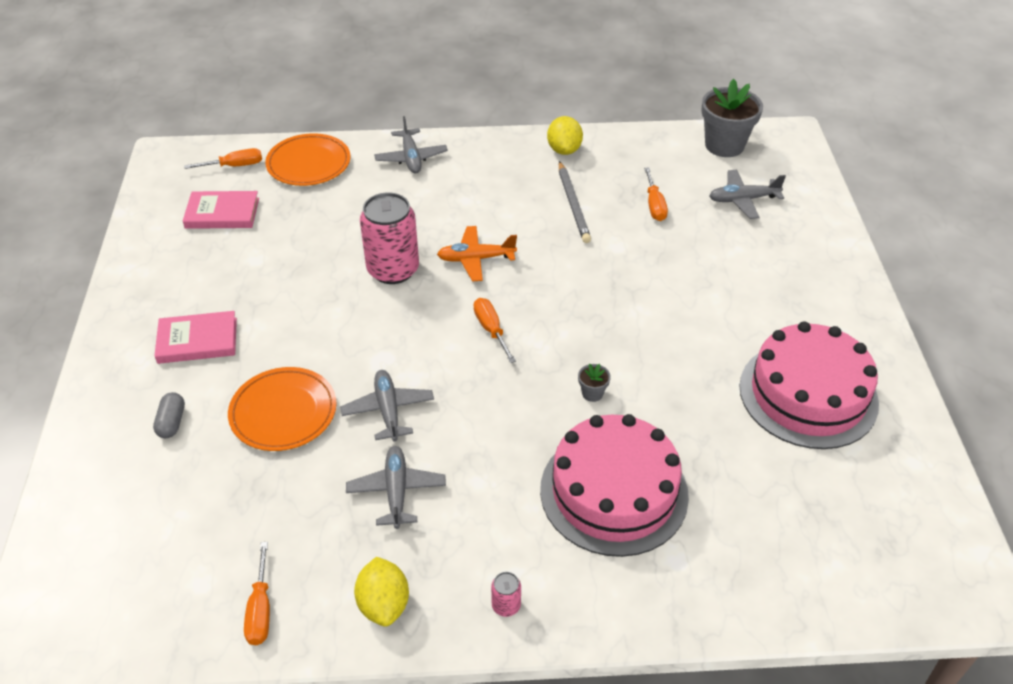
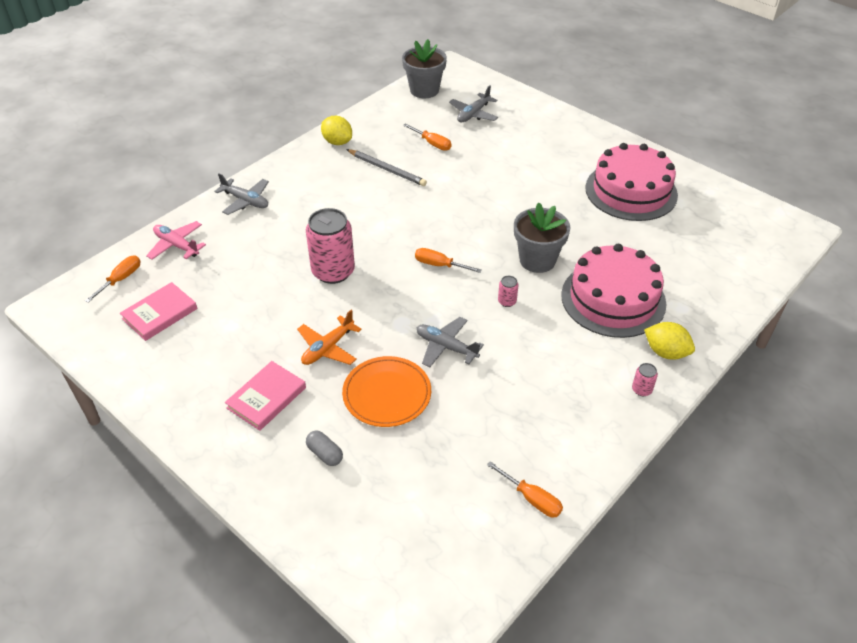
camera: 45 degrees left, 0 degrees up
(309, 163) = (177, 245): orange plate -> pink plane
(384, 604) = (587, 440): yellow lemon -> yellow lemon (666, 352)
(396, 491) = (512, 383): grey plane -> none
(476, 259) = (374, 233): orange plane -> orange plane (328, 348)
(503, 411) = (507, 301): none -> pink can
(592, 393) = (537, 260): grey flower pot -> grey flower pot, size x2.33

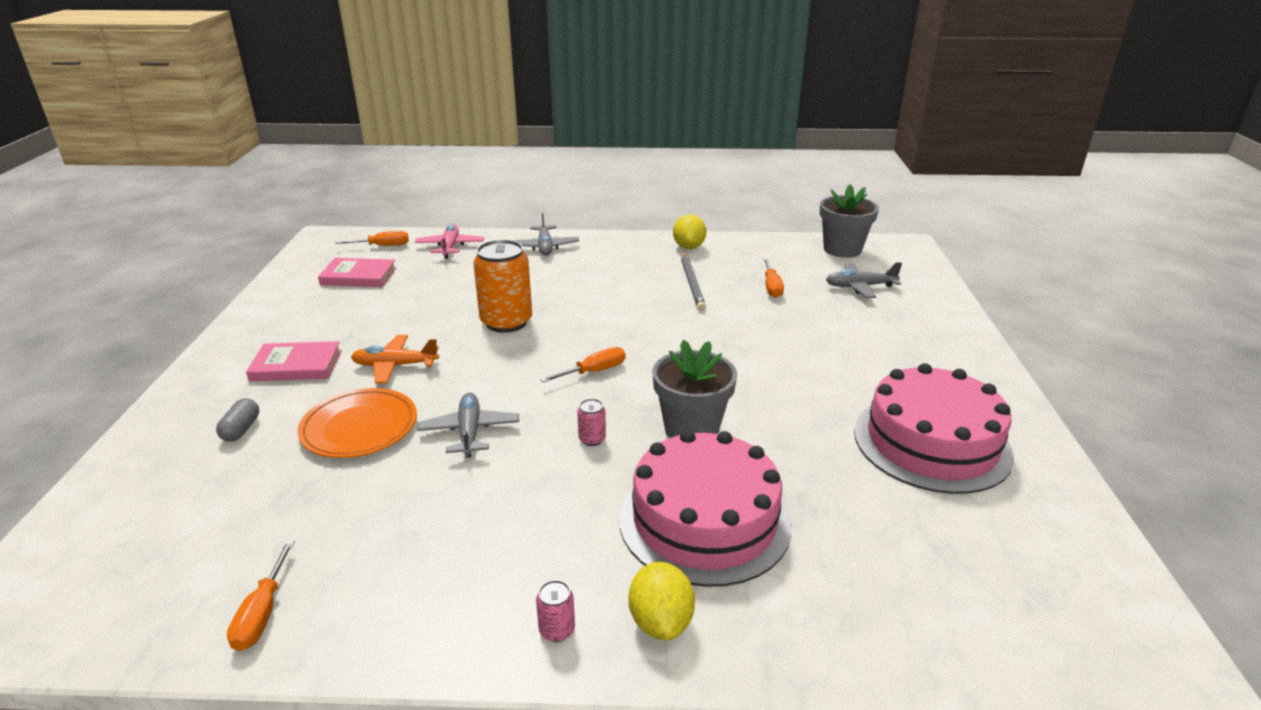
camera: 50 degrees right, 15 degrees down
(333, 271) = (506, 322): pink can -> orange can
(440, 265) = (593, 372): orange screwdriver -> orange screwdriver turned 75 degrees clockwise

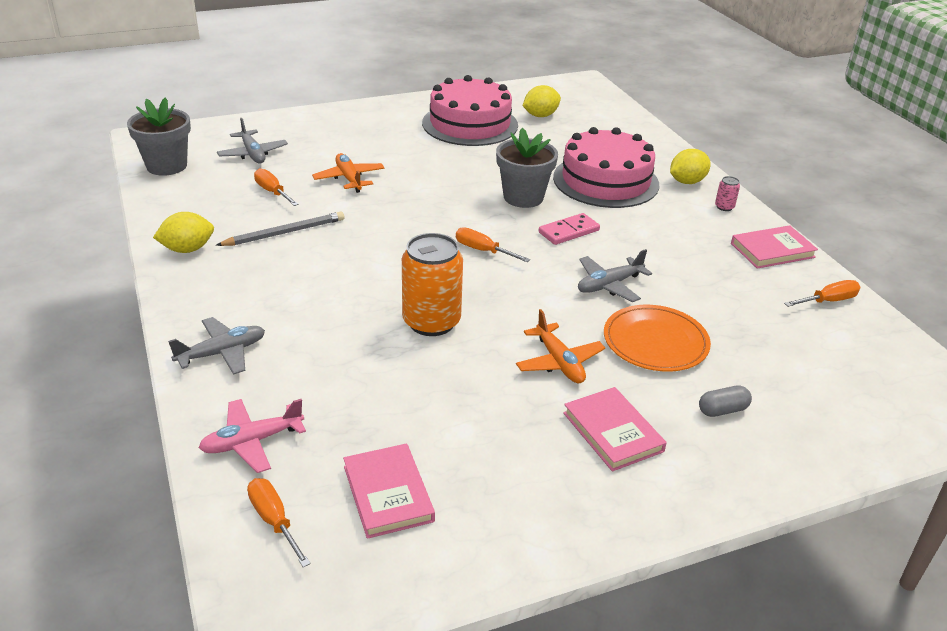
camera: 115 degrees left, 5 degrees up
(408, 622) = (772, 250): none -> pink book
(592, 439) = (569, 231): pink can -> pink domino
(771, 287) = (273, 192): orange screwdriver -> orange screwdriver turned 105 degrees counterclockwise
(785, 327) = (349, 179): none -> orange plane
(966, 528) = (540, 115): none -> yellow lemon

